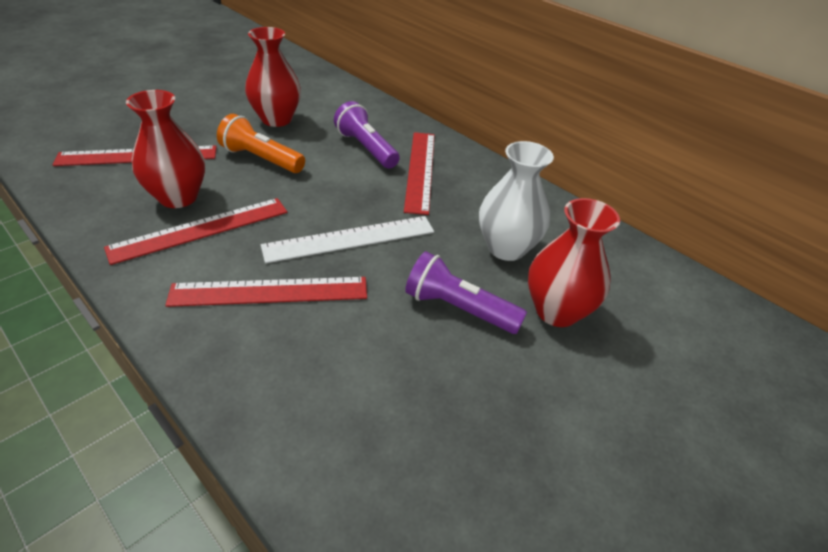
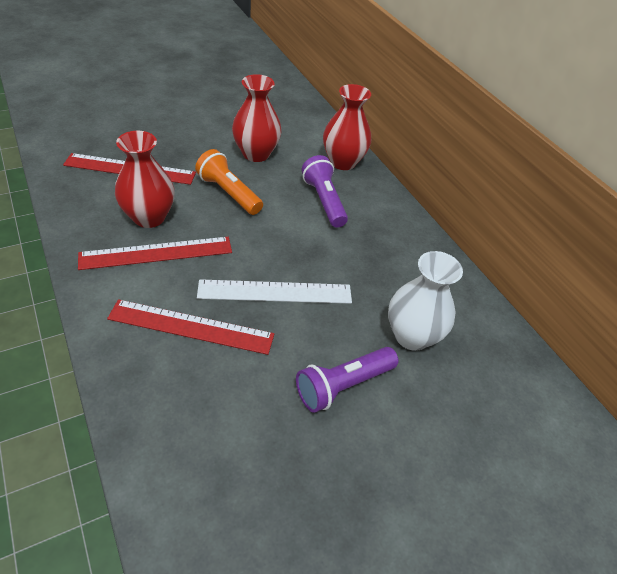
camera: 15 degrees right, 5 degrees up
(420, 170) = (364, 235): red ruler -> none
(458, 308) = (343, 385): purple flashlight -> purple flashlight turned 75 degrees counterclockwise
(556, 311) = (431, 413): red vase -> red vase (343, 162)

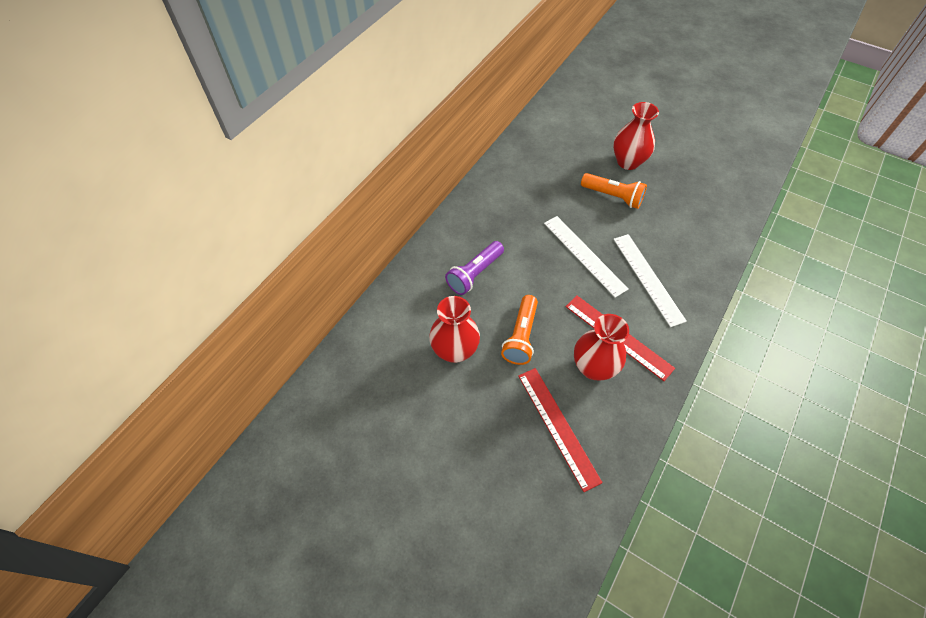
camera: 115 degrees left, 10 degrees up
(191, 327) = (648, 278): red ruler -> white ruler
(343, 162) = (413, 286): red vase -> red vase (628, 162)
(343, 385) = (613, 196): purple flashlight -> orange flashlight
(411, 336) = (553, 182): white vase -> none

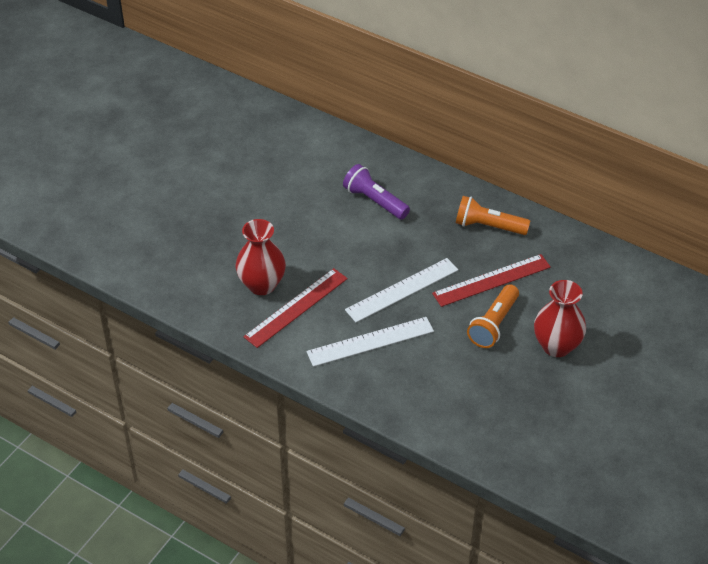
camera: 90 degrees right, 10 degrees down
(455, 350) = (285, 187): red vase -> none
(521, 336) = (298, 233): orange flashlight -> orange flashlight (488, 226)
(558, 426) = (203, 254): red ruler -> red ruler (491, 280)

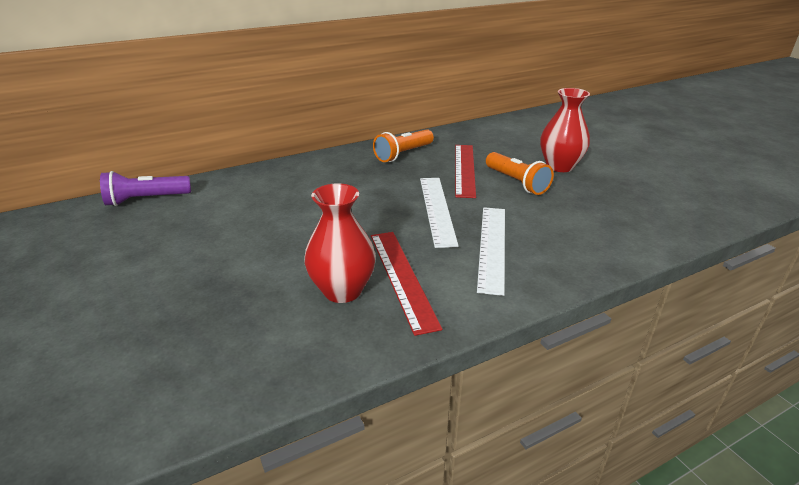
camera: 60 degrees left, 15 degrees down
(374, 201) = (311, 189): purple flashlight -> purple flashlight (146, 200)

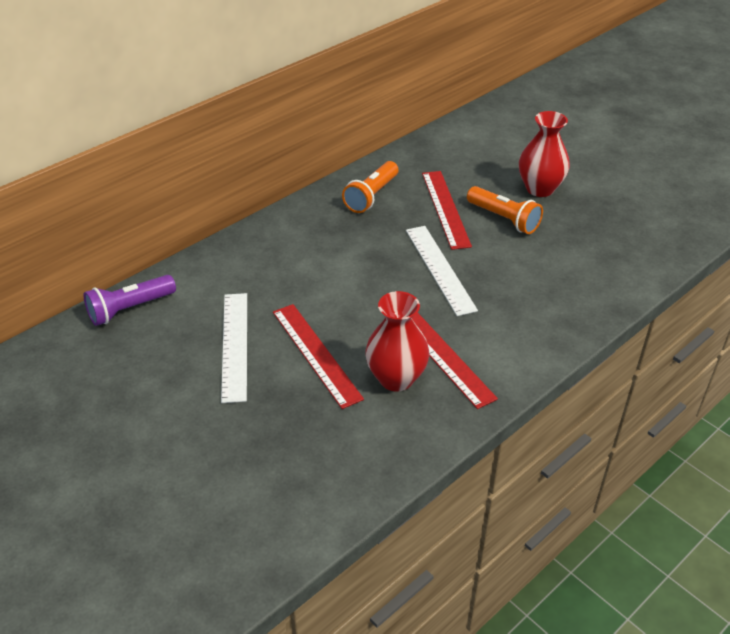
camera: 15 degrees left, 10 degrees up
(277, 257) = (316, 354): none -> red ruler
(492, 247) = (508, 305): white ruler -> white ruler (235, 345)

